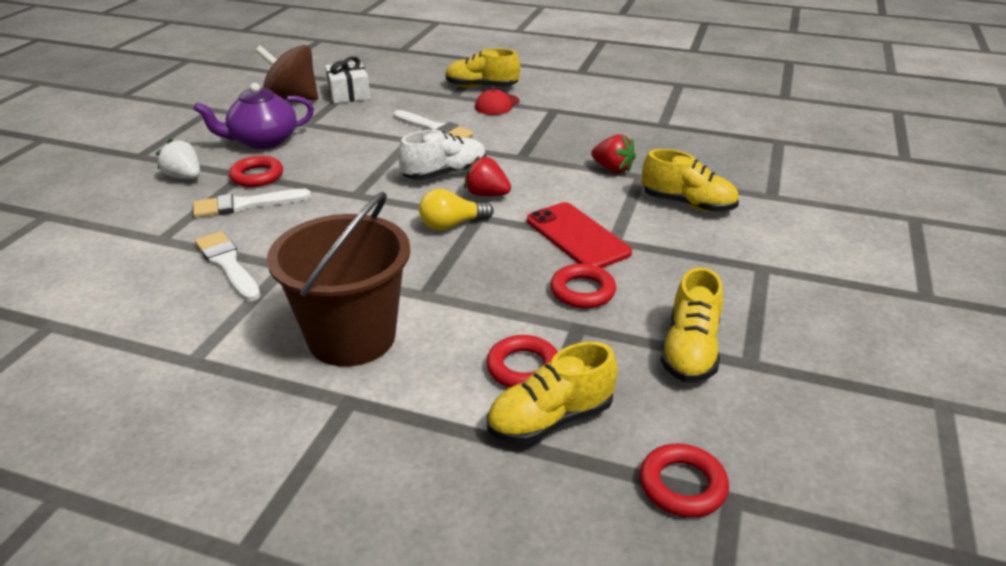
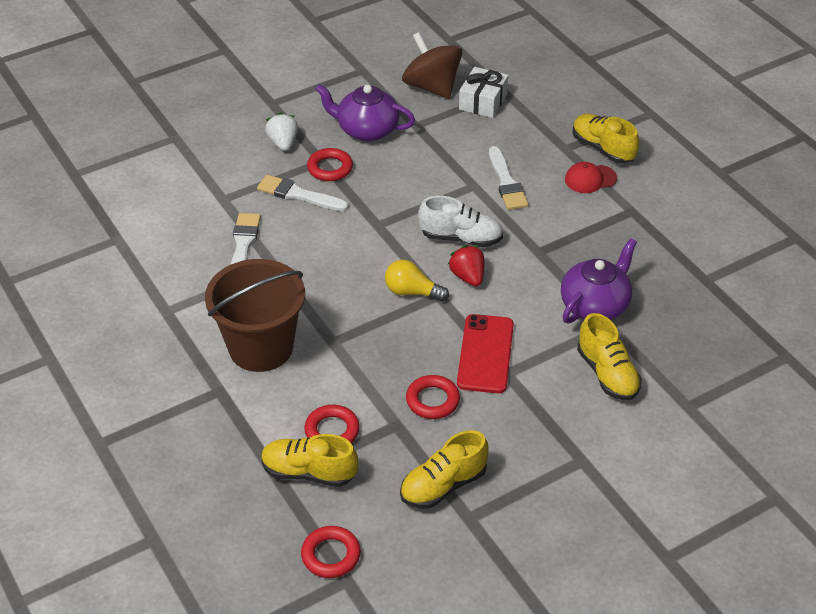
camera: 40 degrees right, 10 degrees up
(612, 169) = (595, 305): red strawberry -> purple teapot

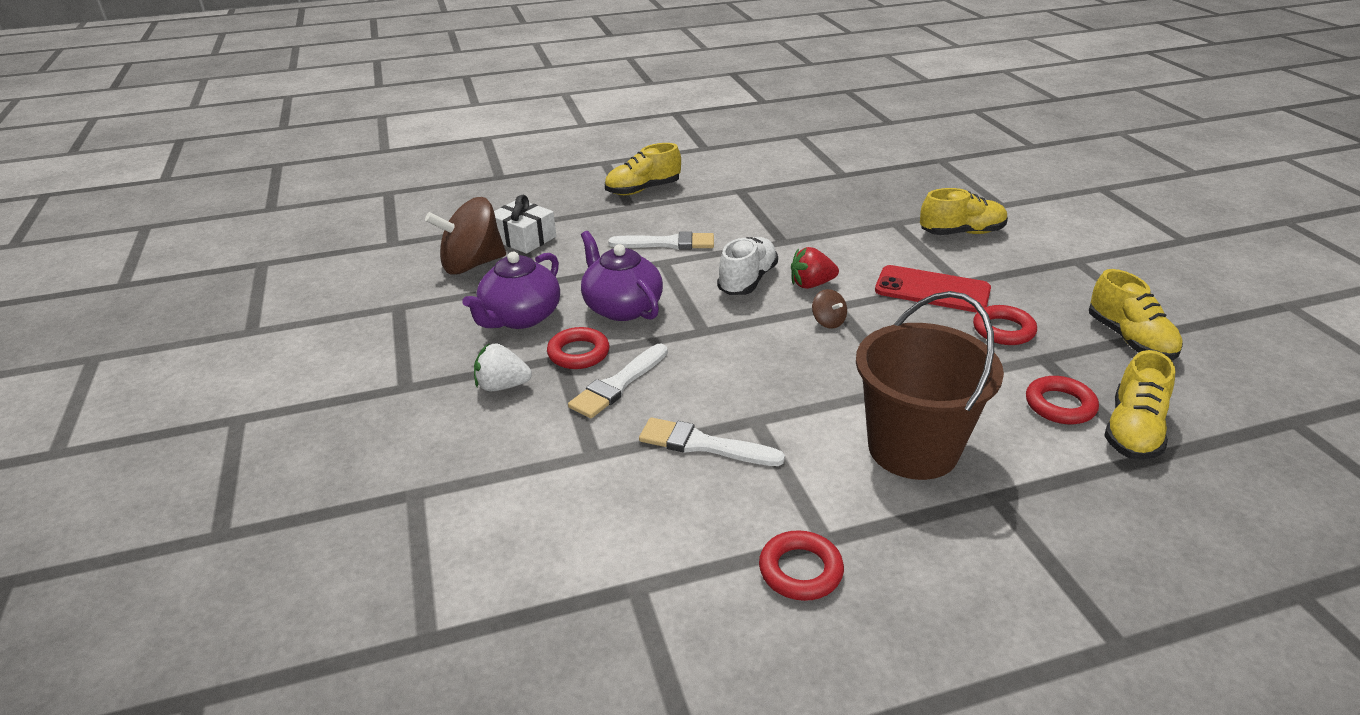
camera: 75 degrees left, 10 degrees down
(331, 555) = (1261, 428): red ring -> red ring (800, 570)
(412, 292) = (828, 322): yellow light bulb -> brown spinning top
(590, 179) = (685, 202): red cap -> none
(595, 305) = (867, 225): purple teapot -> purple teapot (621, 307)

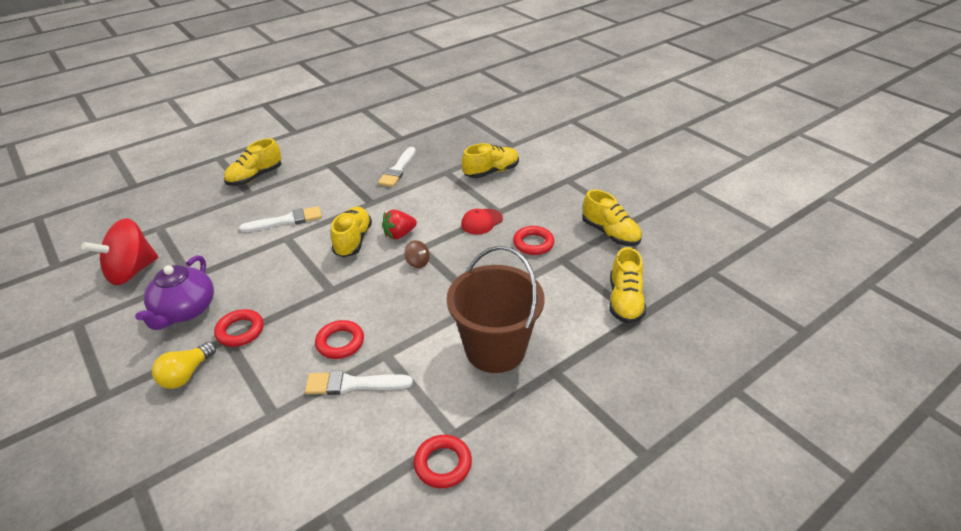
camera: 20 degrees left, 5 degrees up
(472, 264) = (131, 271): brown spinning top -> red spinning top
(502, 386) = (186, 374): white strawberry -> yellow light bulb
(524, 238) = (169, 239): white gift -> none
(618, 384) = (278, 350): white brush -> white brush (398, 169)
(621, 307) = (264, 284): purple teapot -> none
(747, 280) = (353, 240): white shoe -> yellow shoe
(932, 290) = (481, 222): red phone -> red cap
(1060, 405) = (579, 293): red ring -> red ring (340, 342)

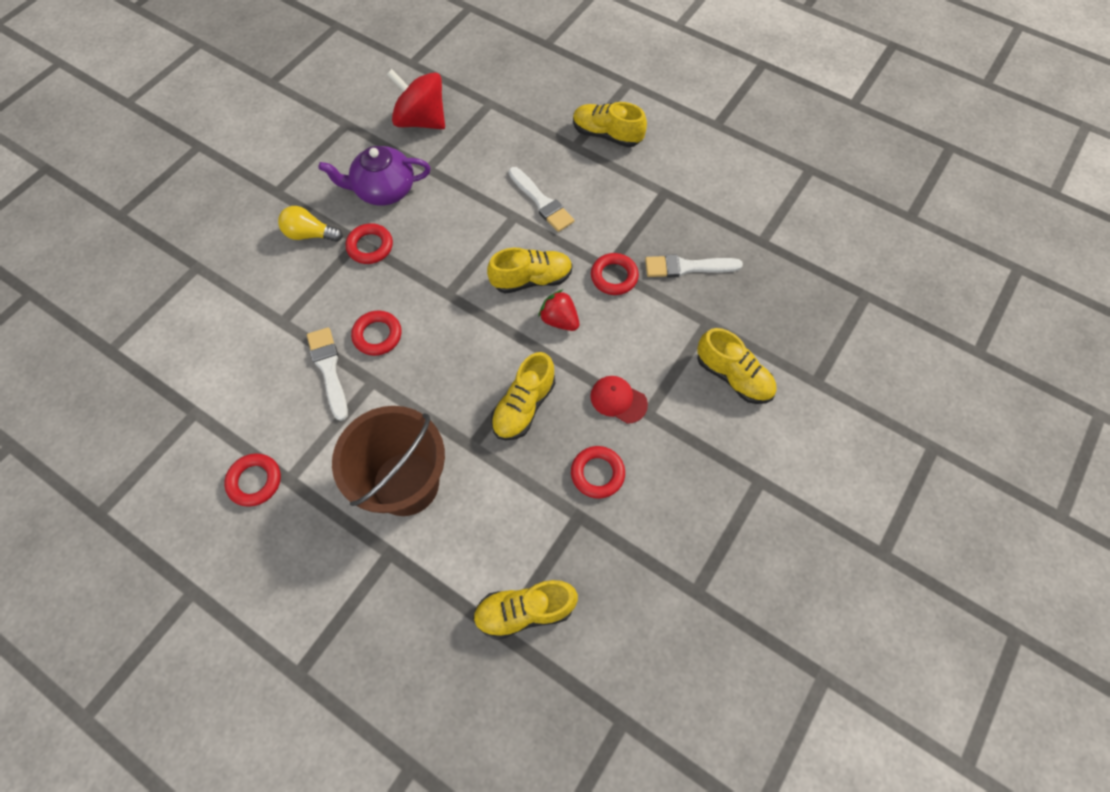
camera: 70 degrees right, 25 degrees up
(381, 201) = (614, 276): none -> red ring
(417, 262) = (517, 358): brown spinning top -> none
(610, 233) = (655, 566): yellow shoe -> yellow shoe (524, 406)

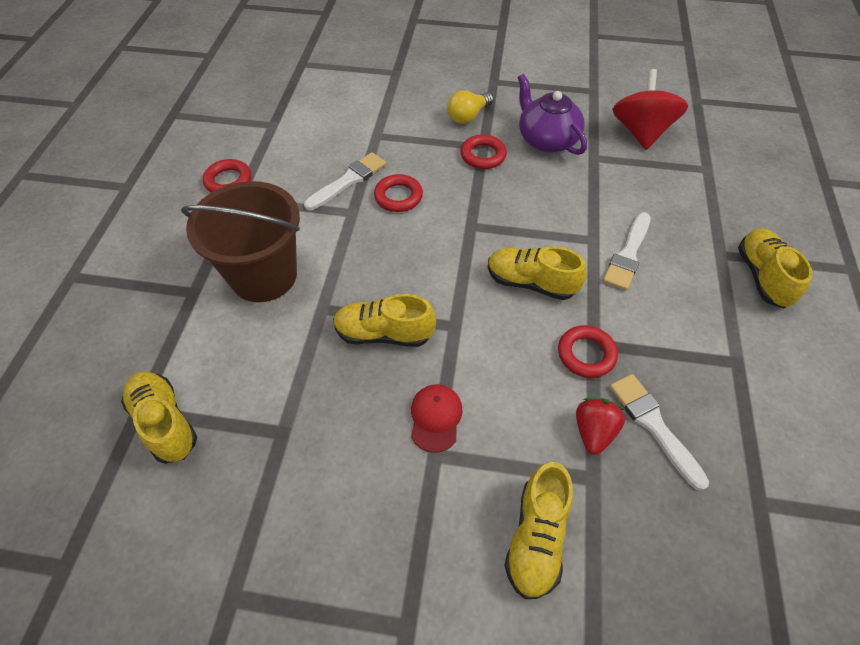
camera: 65 degrees right, 10 degrees down
(310, 234) = (468, 116): yellow light bulb -> yellow light bulb turned 120 degrees counterclockwise
(531, 279) = (531, 283): yellow shoe -> yellow shoe turned 150 degrees clockwise
(559, 320) = (499, 325): red strawberry -> red strawberry (593, 431)
(597, 473) = (338, 431): red ring -> none

